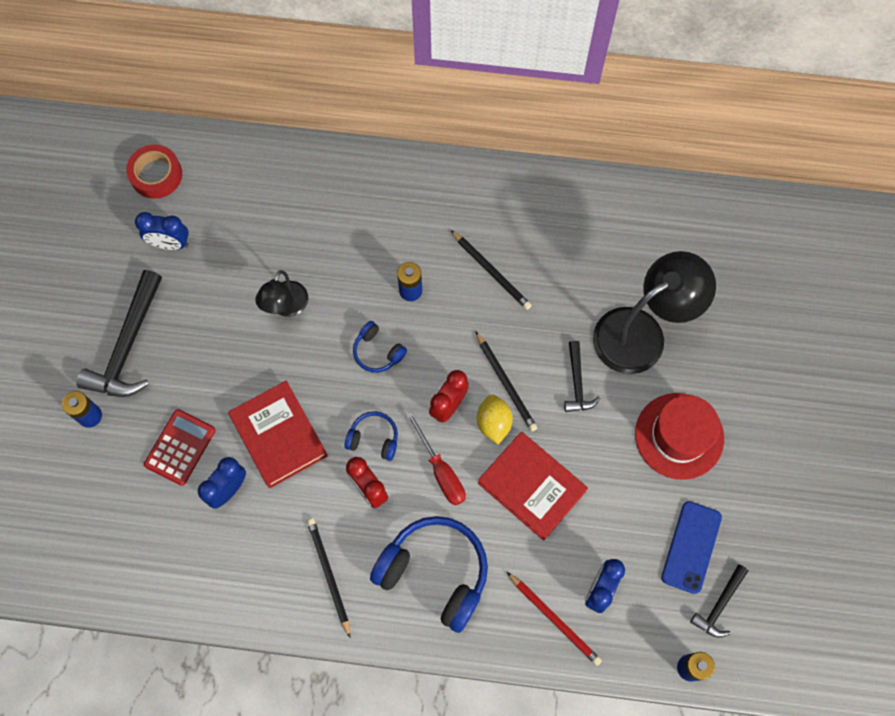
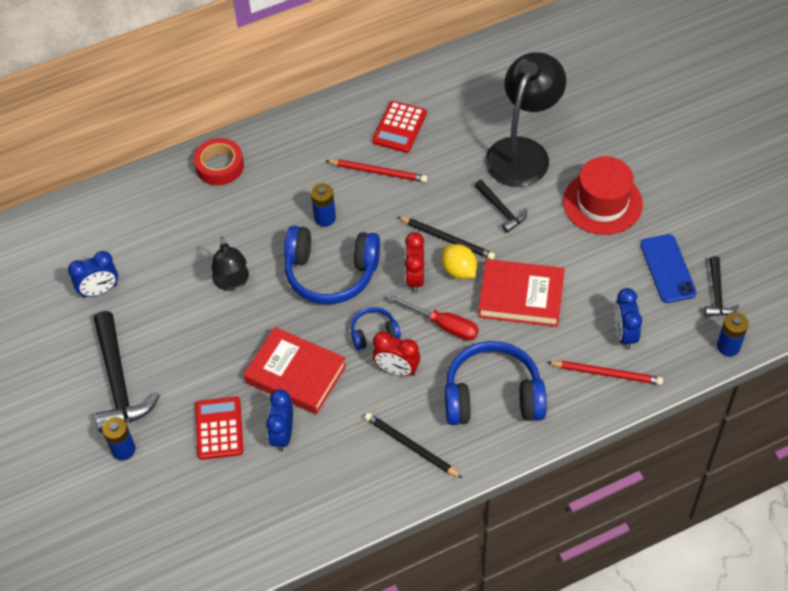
camera: 30 degrees left, 15 degrees down
(156, 175) = (50, 249): red tape -> red tape (219, 166)
(377, 352) = (331, 273): blue headphones -> blue headphones, size x2.03
(491, 271) = (378, 172): black pencil -> red pencil
(543, 234) = (399, 127): none -> red calculator

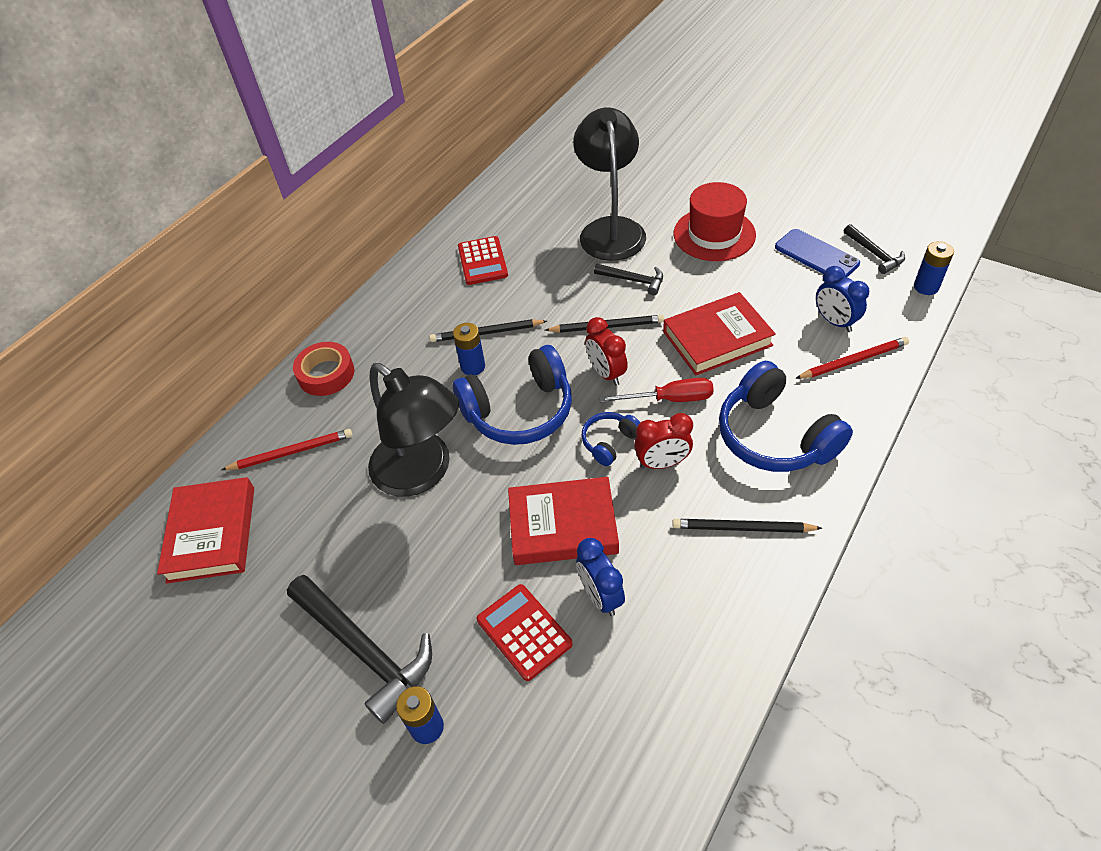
camera: 30 degrees left, 5 degrees down
(74, 249) = (212, 534): none -> red book
(99, 291) = (272, 561): blue clock -> none
(232, 282) = (422, 473): black lamp -> black lamp, size x1.82
(355, 195) = (486, 333): none -> black pencil
(378, 172) = (493, 304): red pencil -> red pencil (291, 452)
(459, 271) = (641, 346): yellow lemon -> none
(493, 396) = (774, 436): blue headphones -> blue headphones turned 90 degrees counterclockwise

